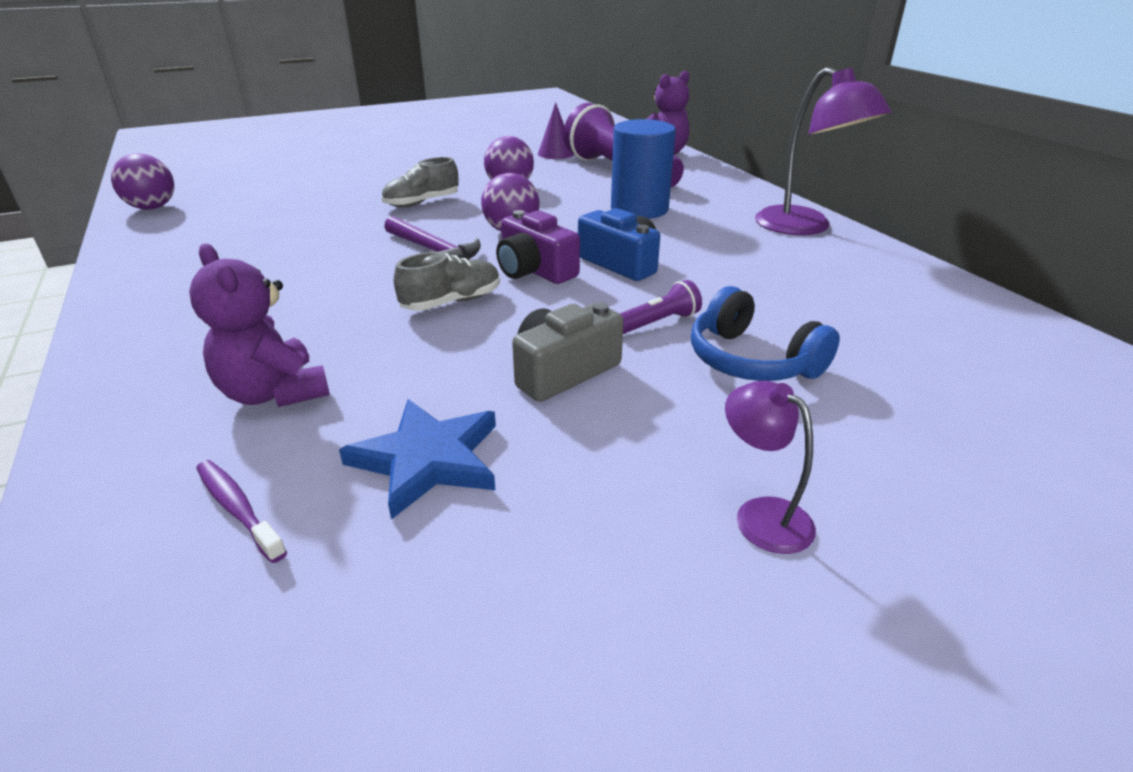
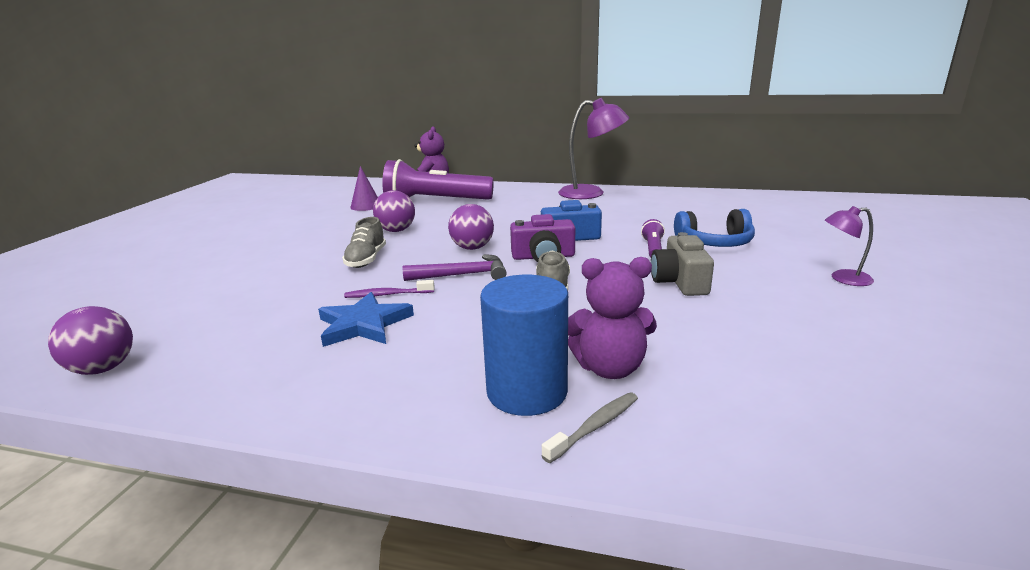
camera: 50 degrees left, 10 degrees down
(145, 420) = (595, 426): none -> grey toothbrush
(238, 508) = (749, 404): purple toothbrush -> purple toothbrush (387, 295)
(428, 460) = (741, 336): blue star -> blue star (363, 324)
(639, 209) = (503, 213): blue cylinder -> blue cylinder (527, 391)

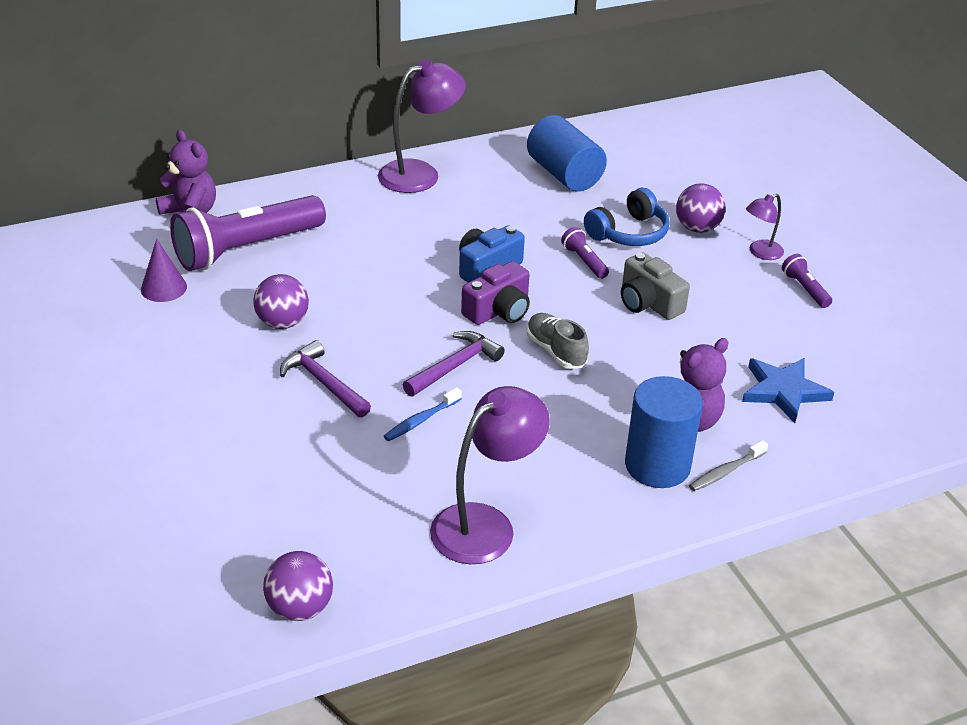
camera: 40 degrees left, 15 degrees up
(311, 373) = (485, 524): none -> purple lamp
(363, 324) = (452, 462): blue star -> blue star (783, 391)
(366, 260) = (323, 382): grey shoe -> purple hammer
(387, 295) = (421, 420): purple toothbrush -> blue toothbrush
(472, 248) = (411, 322): purple ball -> purple ball (697, 228)
(595, 426) = (725, 472): grey toothbrush -> grey toothbrush turned 135 degrees counterclockwise
(698, 209) = (564, 174): none -> blue cylinder
(875, 313) = (805, 289): none -> purple flashlight

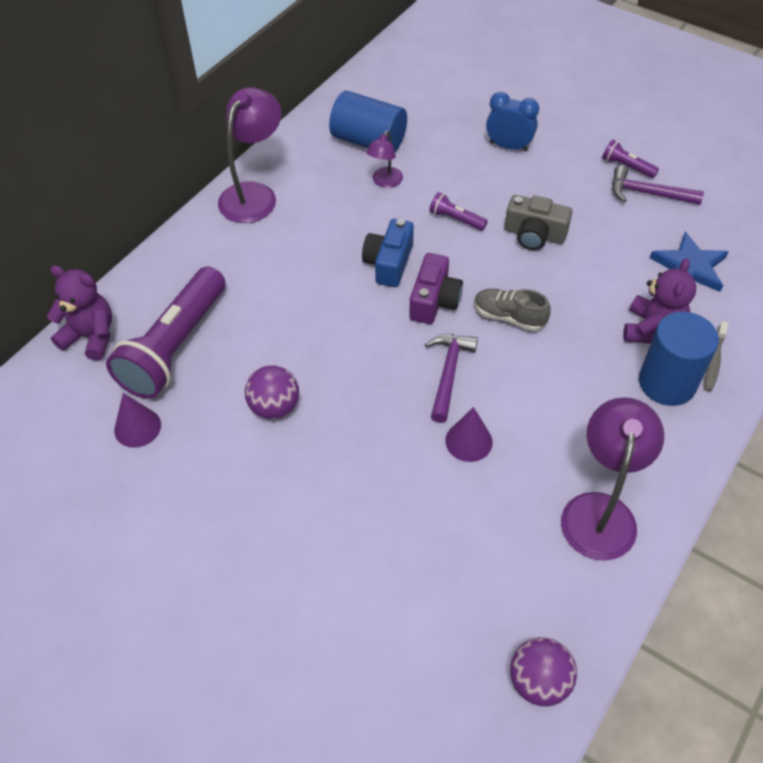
camera: 30 degrees left, 15 degrees up
(323, 382) = (361, 449): purple hammer -> purple hammer (647, 193)
(421, 420) = (469, 441): blue toothbrush -> purple cone
(628, 233) = (464, 175): blue headphones -> none
(697, 228) = (508, 146): purple ball -> blue clock
(760, 253) = (570, 148): purple lamp -> purple lamp (385, 182)

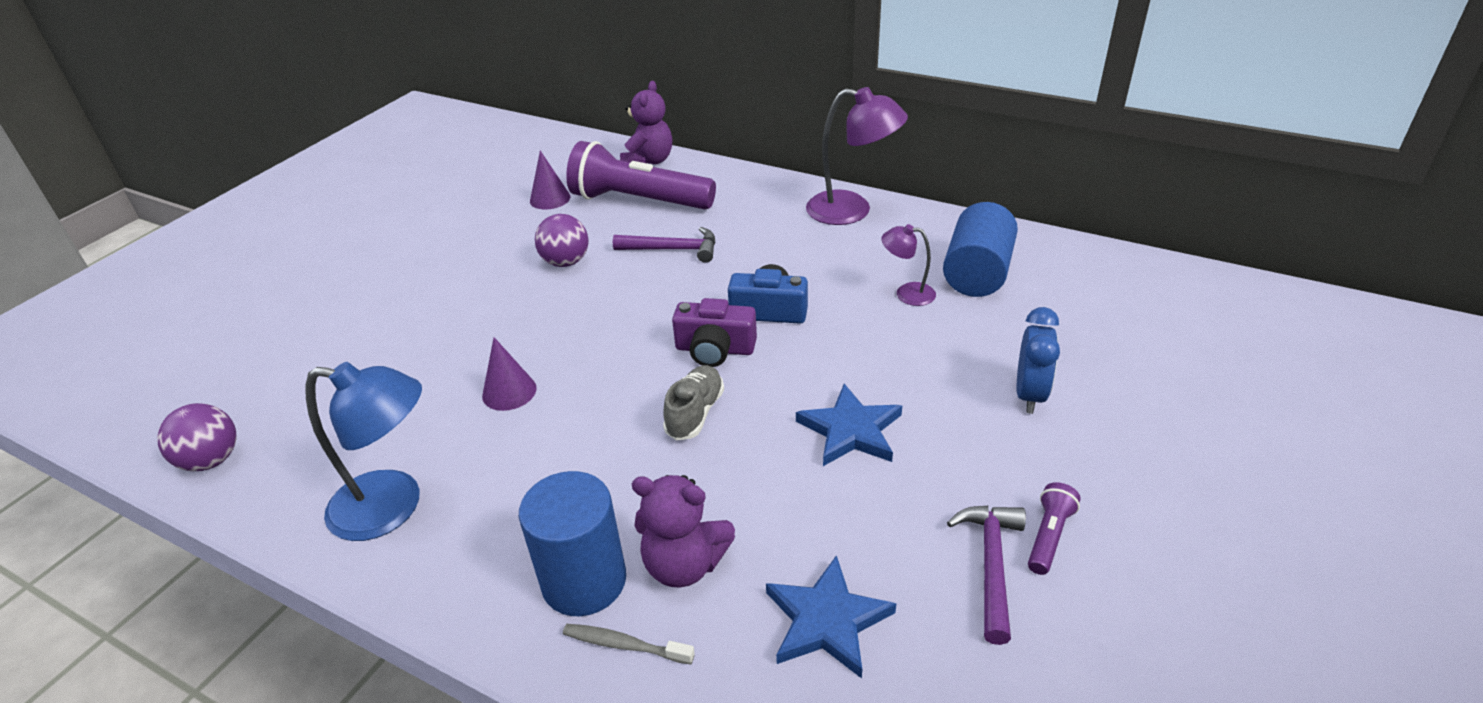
camera: 85 degrees right, 15 degrees down
(448, 373) = (605, 369): purple hammer -> purple hammer (673, 249)
(456, 219) = (859, 356): purple flashlight -> none
(534, 235) = (850, 430): grey camera -> blue star
(600, 511) = (393, 507): purple lamp -> blue lamp

